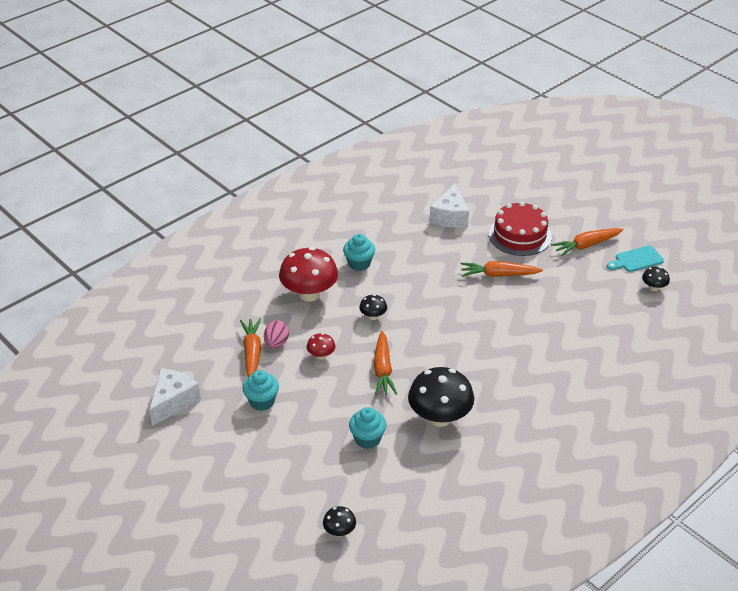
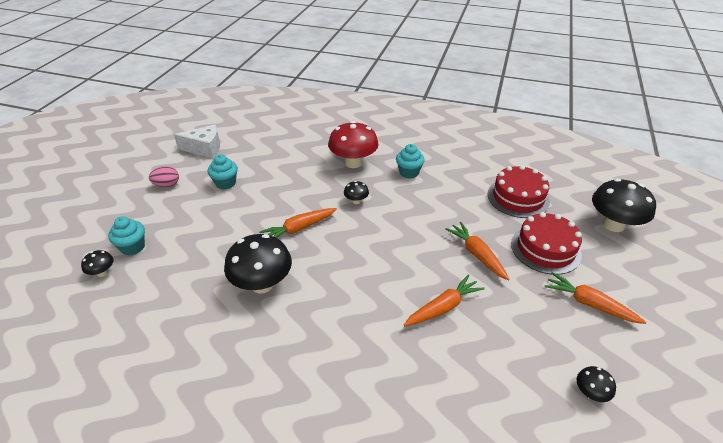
camera: 60 degrees right, 0 degrees up
(252, 353) = (272, 161): orange carrot -> orange carrot (443, 307)
(276, 343) = (290, 167): pink egg -> pink egg (167, 185)
(321, 355) = (292, 192): red mushroom -> none
(367, 439) = (213, 250): turquoise cupcake -> turquoise cupcake (133, 247)
(450, 216) = (518, 197): white cheese -> red cake
(521, 186) = (613, 225): none -> black mushroom
(636, 260) = (617, 357): turquoise cutting board -> none

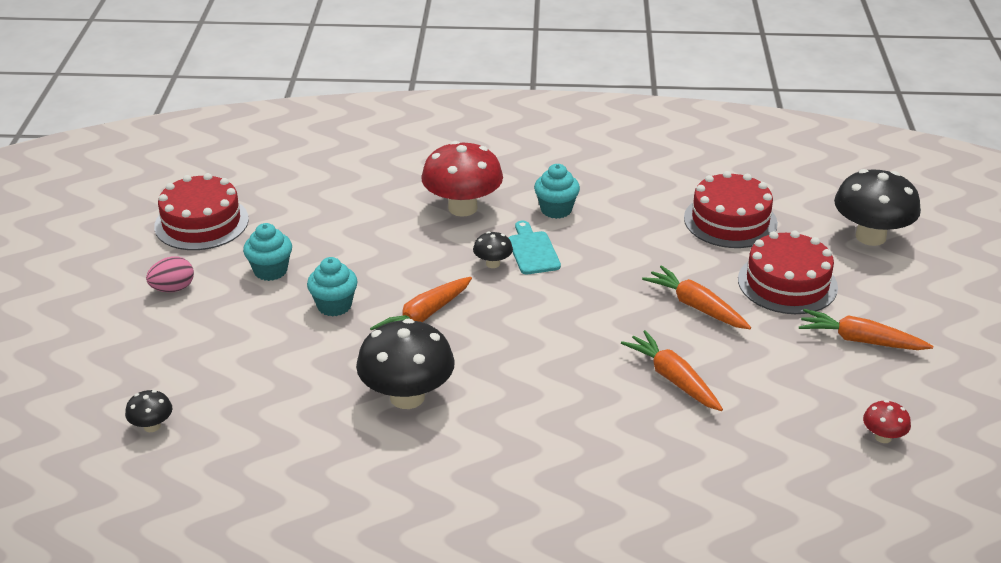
camera: 15 degrees left, 5 degrees down
(133, 247) = (177, 385): turquoise cupcake -> turquoise cupcake (334, 306)
(204, 148) = (201, 223): white cheese -> red cake
(384, 197) = (532, 251): none -> turquoise cutting board
(443, 307) = (673, 379): orange carrot -> orange carrot turned 75 degrees counterclockwise
(590, 393) = (883, 437): black mushroom -> red mushroom

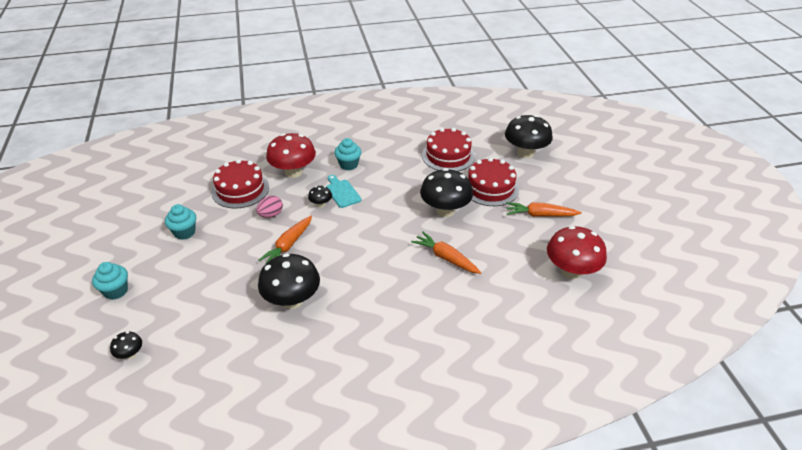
camera: 15 degrees left, 5 degrees up
(173, 289) = (123, 255): pink egg -> pink egg (271, 215)
(201, 223) = (132, 208): red cake -> red cake (240, 190)
(334, 306) = (231, 248): turquoise cupcake -> turquoise cupcake (116, 291)
(696, 306) = (445, 210): orange carrot -> black mushroom
(883, 437) = (571, 271): red mushroom -> red mushroom, size x2.15

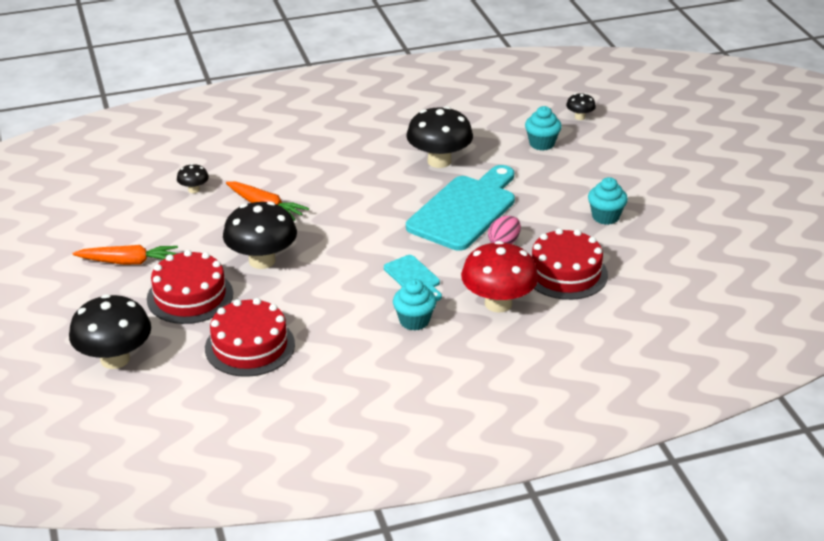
camera: 175 degrees right, 5 degrees down
(116, 291) = (638, 159): turquoise cupcake -> turquoise cupcake (542, 144)
(288, 245) = (465, 210): orange carrot -> turquoise cutting board
(321, 204) = (439, 259): black mushroom -> black mushroom (194, 190)
(571, 271) = (115, 202): red mushroom -> none

